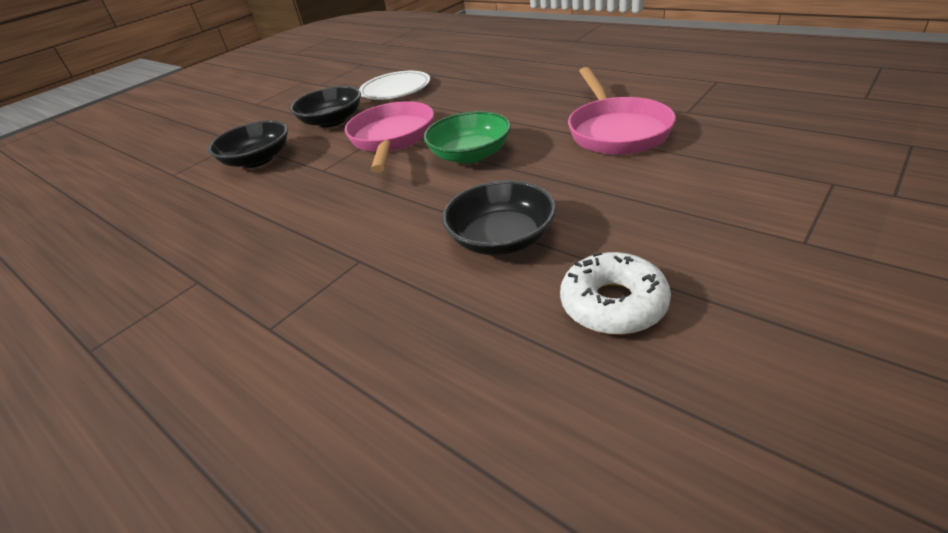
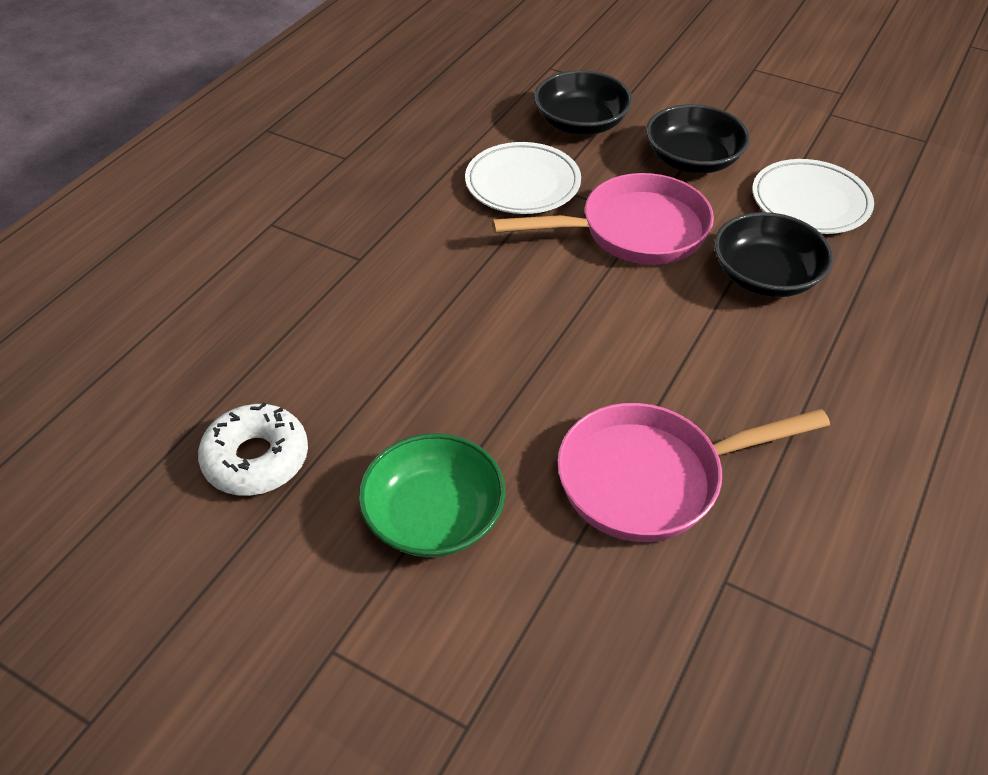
camera: 75 degrees right, 10 degrees up
(311, 181) = (522, 184): none -> white plate
(470, 155) = (581, 317): green bowl -> green bowl (434, 516)
(501, 239) = (380, 365): black bowl -> black bowl (765, 276)

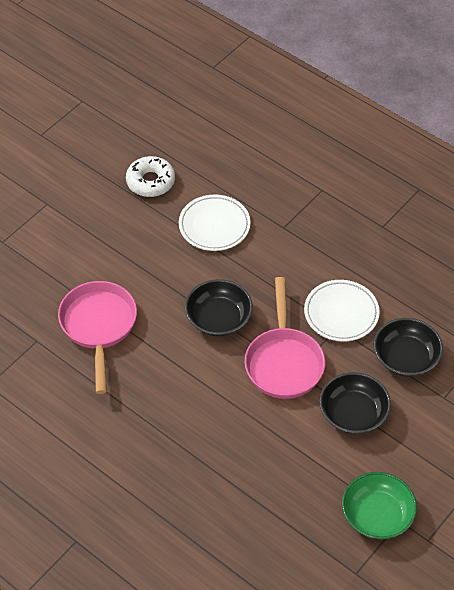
camera: 100 degrees right, 5 degrees up
(434, 516) = (101, 242): green bowl -> green bowl (377, 515)
(765, 276) = (229, 419): black bowl -> black bowl (218, 318)
(810, 202) = (295, 469): white plate -> white plate (214, 225)

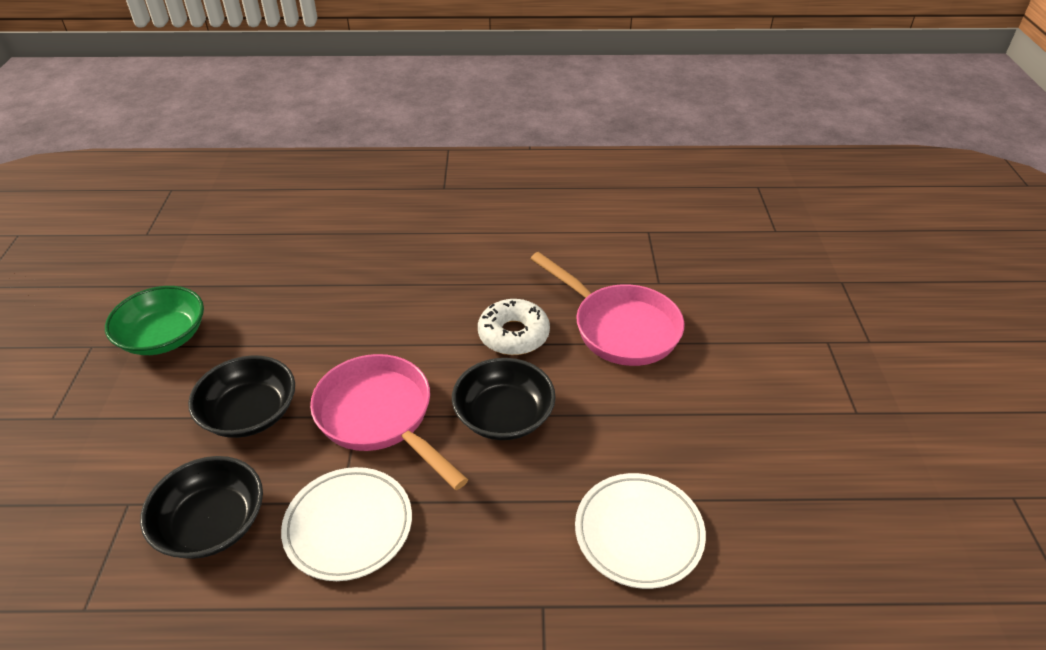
camera: 140 degrees right, 10 degrees down
(150, 181) = (796, 536): white donut -> white donut (513, 335)

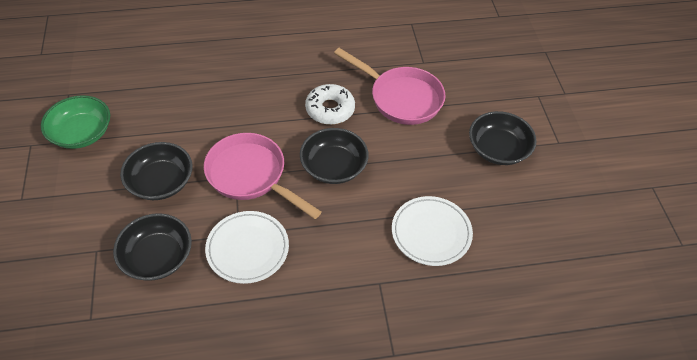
camera: 10 degrees left, 10 degrees up
(759, 413) = (498, 149): none -> black bowl

